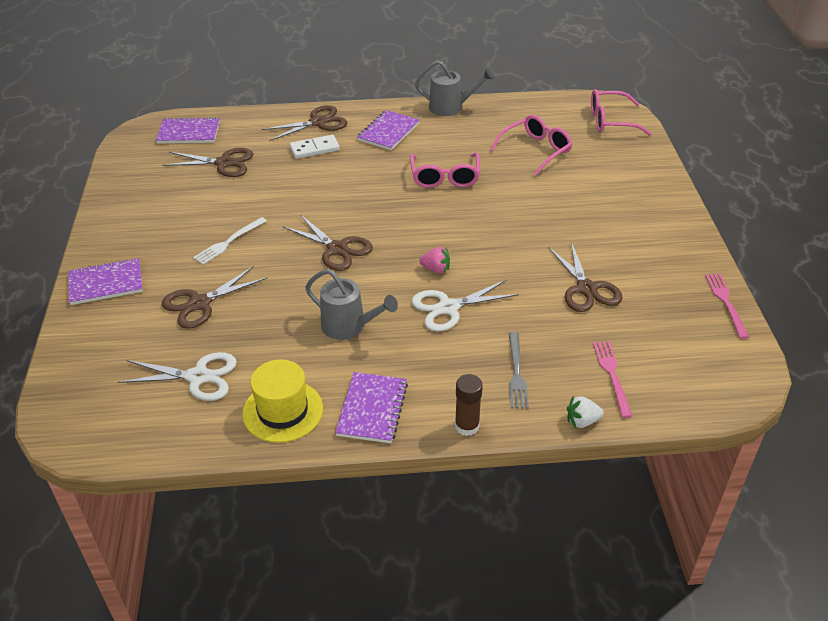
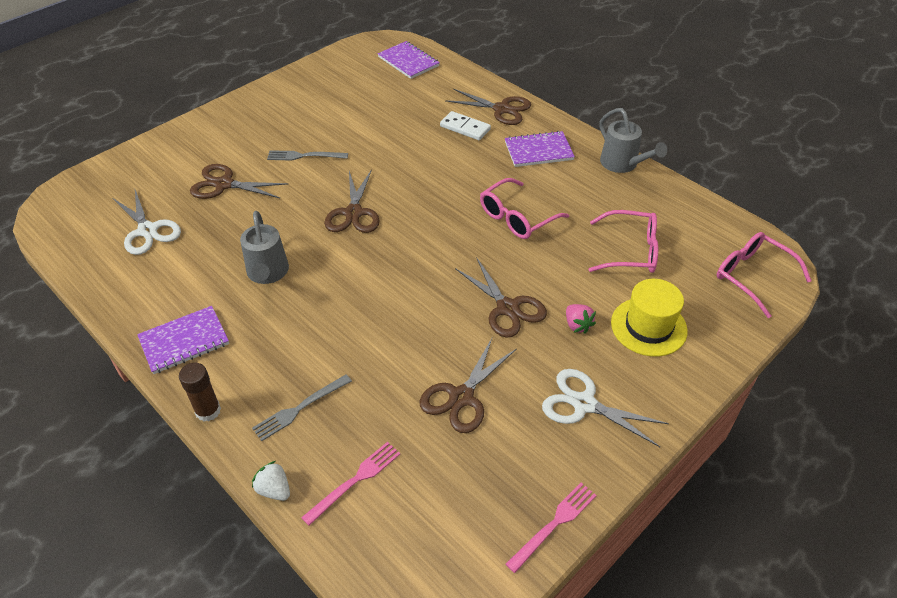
camera: 50 degrees right, 5 degrees up
(106, 283) = (205, 131): purple notebook -> none
(224, 163) = (392, 98): brown scissors -> brown scissors (507, 308)
(229, 242) = (304, 156): white fork -> grey fork
(283, 411) = (145, 293): yellow hat -> yellow hat (648, 327)
(436, 269) = (386, 282): pink strawberry -> pink strawberry (577, 325)
(448, 307) = (344, 317): white scissors -> white scissors (584, 404)

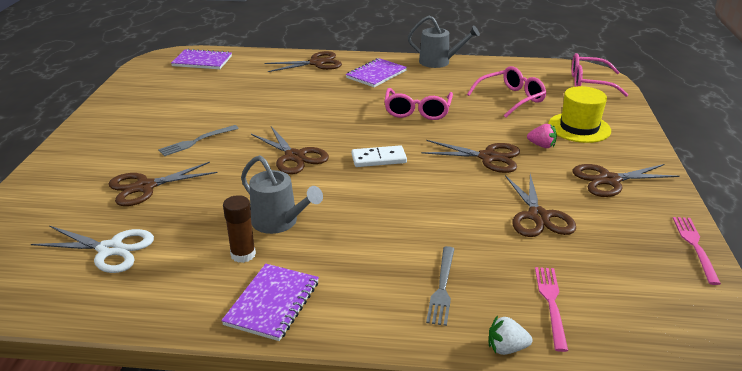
camera: 40 degrees left, 15 degrees down
(208, 411) = (370, 335): brown glue stick -> brown glue stick (243, 254)
(465, 128) = (305, 81): white domino -> white domino (379, 159)
(584, 404) = (609, 180): white scissors -> brown scissors

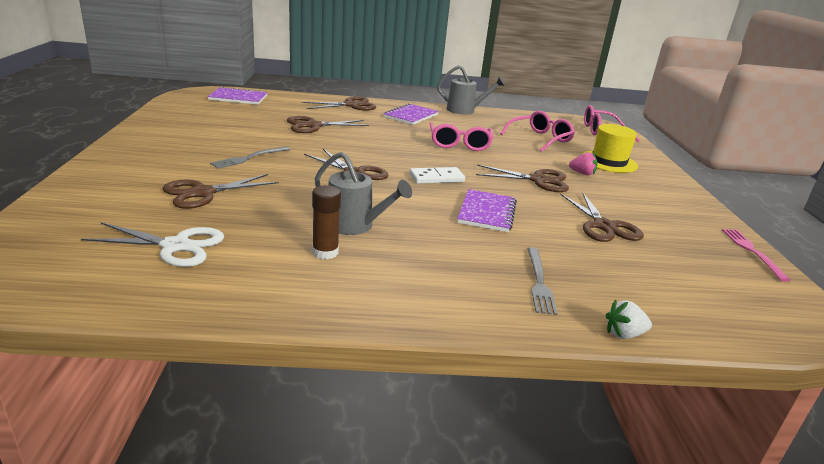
camera: 10 degrees left, 5 degrees down
(272, 303) = (370, 295): purple notebook -> purple notebook (487, 212)
(551, 304) = (648, 296): pink fork -> none
(609, 180) = (653, 200): brown scissors -> brown scissors (313, 126)

